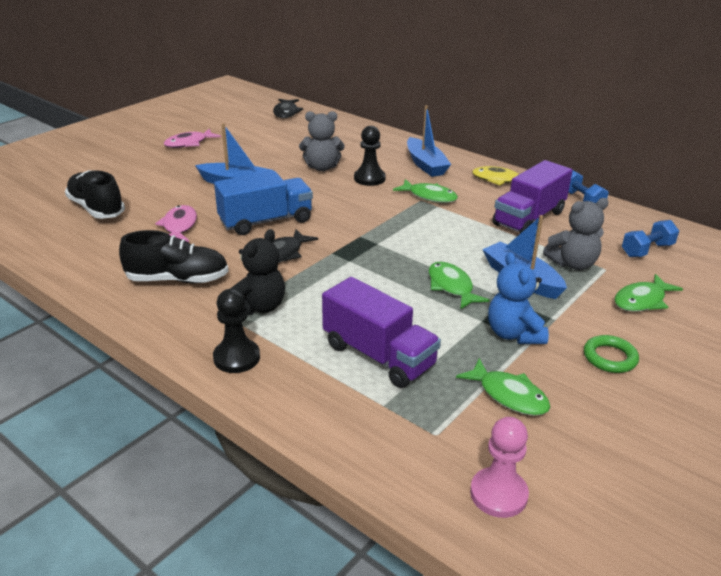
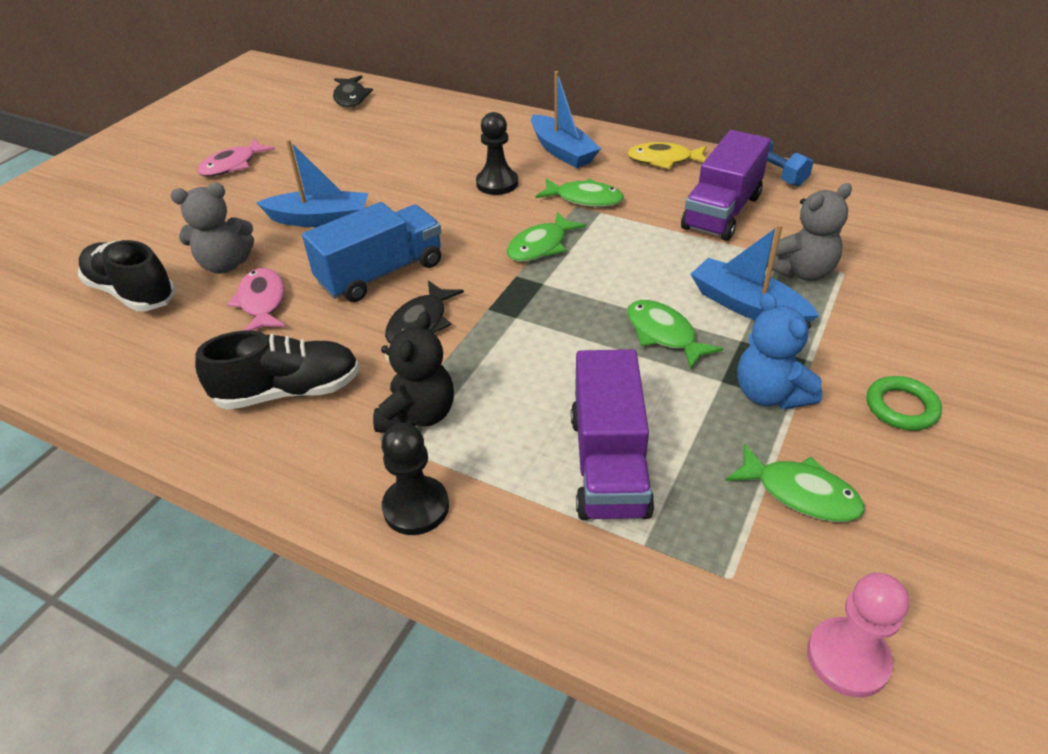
camera: 10 degrees left, 10 degrees up
(322, 167) = (428, 176): grey teddy bear -> grey teddy bear (225, 264)
(378, 355) = (609, 464): purple truck -> purple truck turned 60 degrees clockwise
(642, 300) = (905, 312): green fish -> green fish (540, 246)
(647, 250) = (882, 236): blue dumbbell -> none

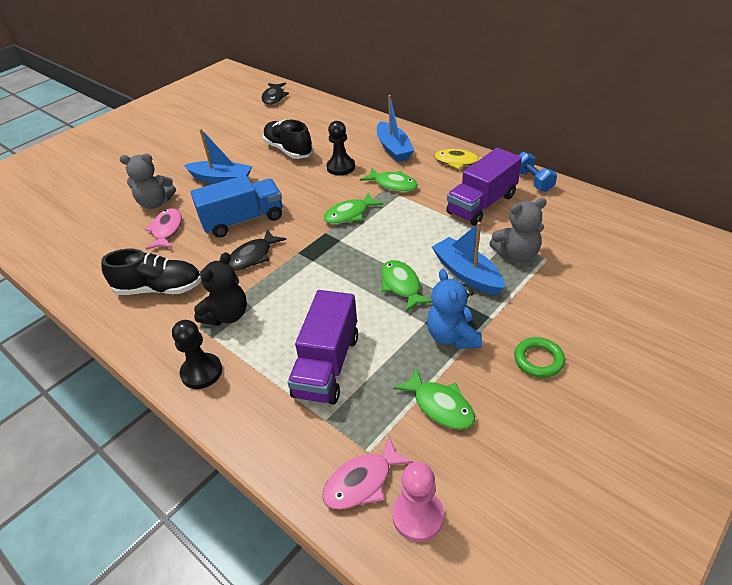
camera: 15 degrees right, 0 degrees up
(132, 292) = (97, 214): black shoe -> black shoe (288, 150)
(232, 165) = (184, 137): pink fish -> pink fish (362, 482)

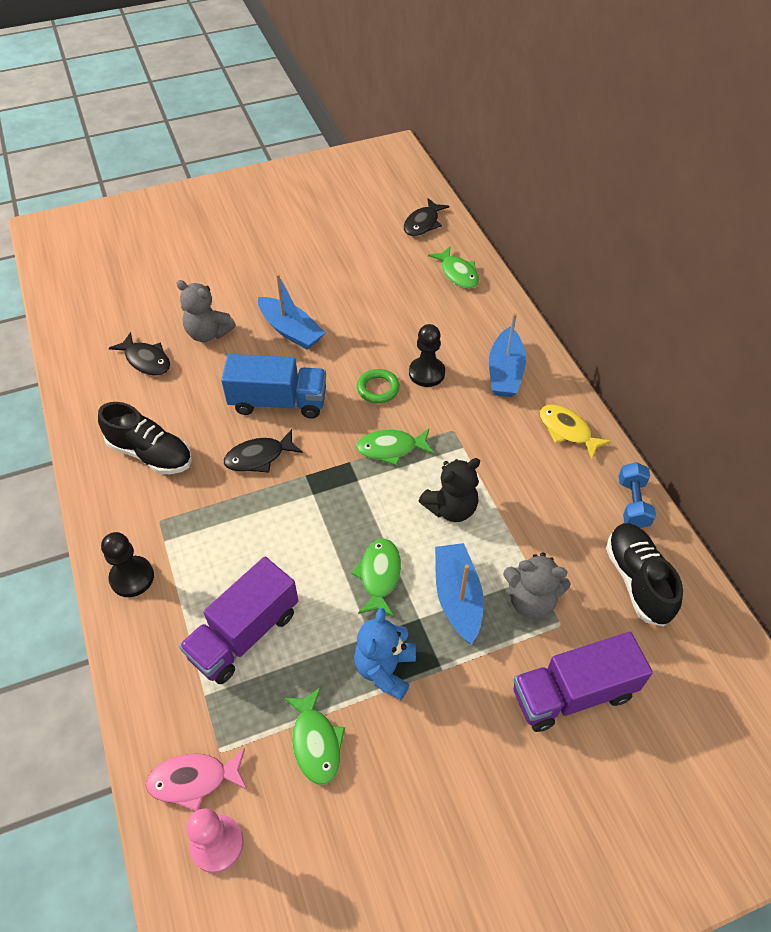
camera: 25 degrees right, 10 degrees up
(113, 236) = (146, 360): none -> black fish
(166, 230) = (198, 378): pink fish -> none
(227, 315) = (191, 521): black teddy bear -> black teddy bear (451, 508)
(288, 150) = (387, 318): black shoe -> black shoe (637, 580)
(393, 184) = (466, 428): green fish -> green fish (457, 273)
(482, 204) = (546, 508): purple truck -> purple truck (573, 693)
(538, 360) = (449, 747): green ring -> green ring (378, 389)

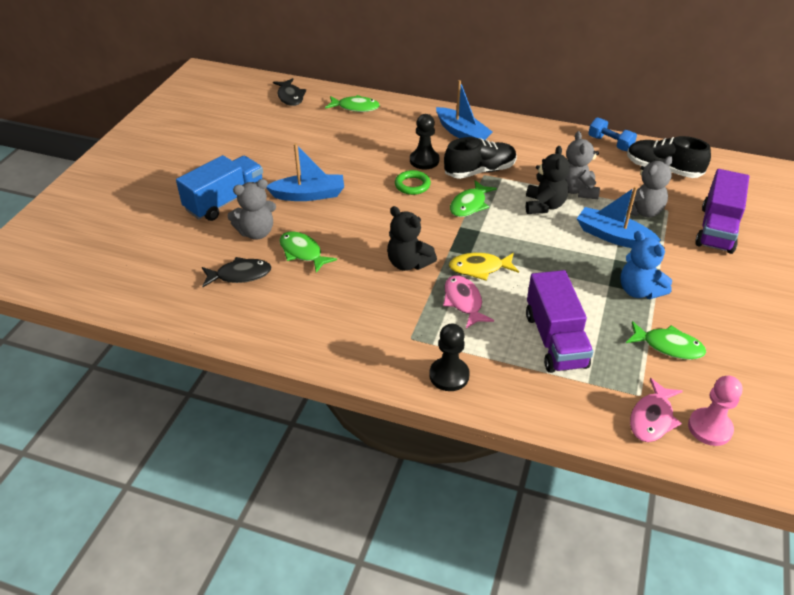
camera: 50 degrees left, 10 degrees down
(151, 453) = (340, 314): black shoe -> black shoe (480, 171)
(240, 530) = (463, 302): none -> pink fish
(259, 457) = (408, 263): black fish -> black teddy bear
(278, 402) = (368, 231): blue truck -> blue truck (225, 201)
(379, 575) = (566, 259): green fish -> green fish (302, 252)
(508, 522) = (577, 190): none -> grey teddy bear
(567, 431) = (534, 136): yellow fish -> yellow fish (479, 268)

